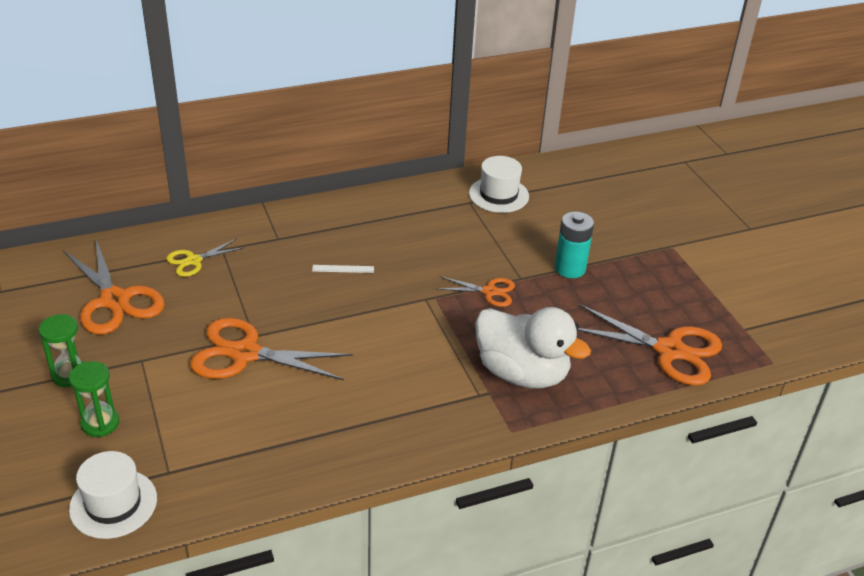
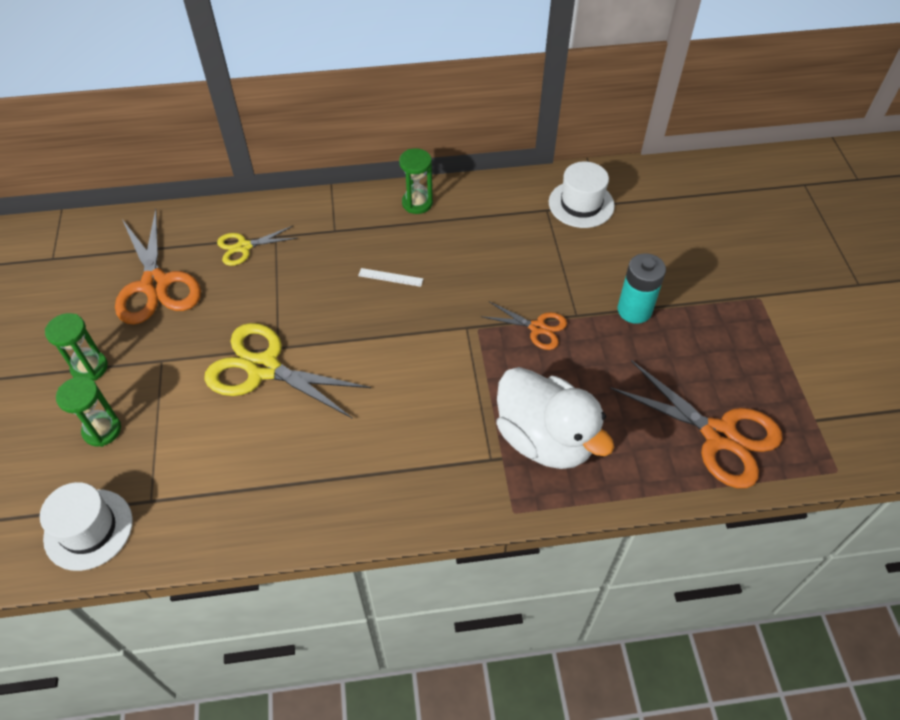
camera: 15 degrees right, 15 degrees up
(245, 353) = (264, 368): orange scissors -> yellow scissors
(349, 209) = (417, 203): none -> green hourglass

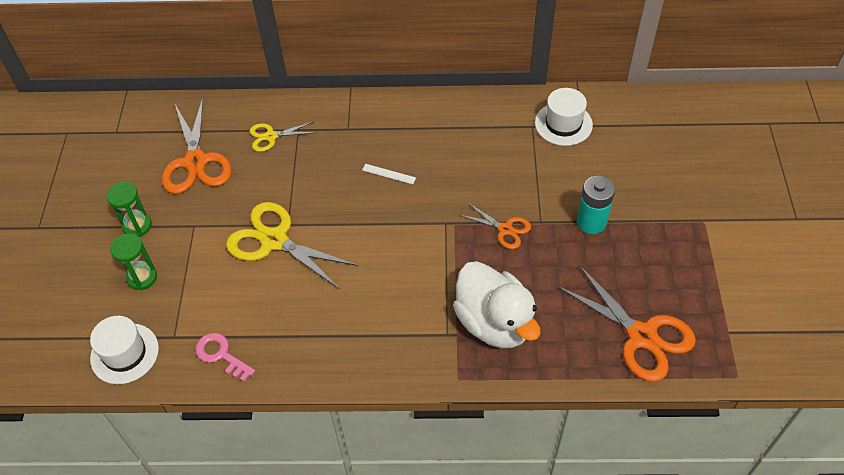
camera: 10 degrees right, 0 degrees up
(214, 517) = (221, 355): none -> pink key
(417, 203) = (421, 111): green hourglass -> none

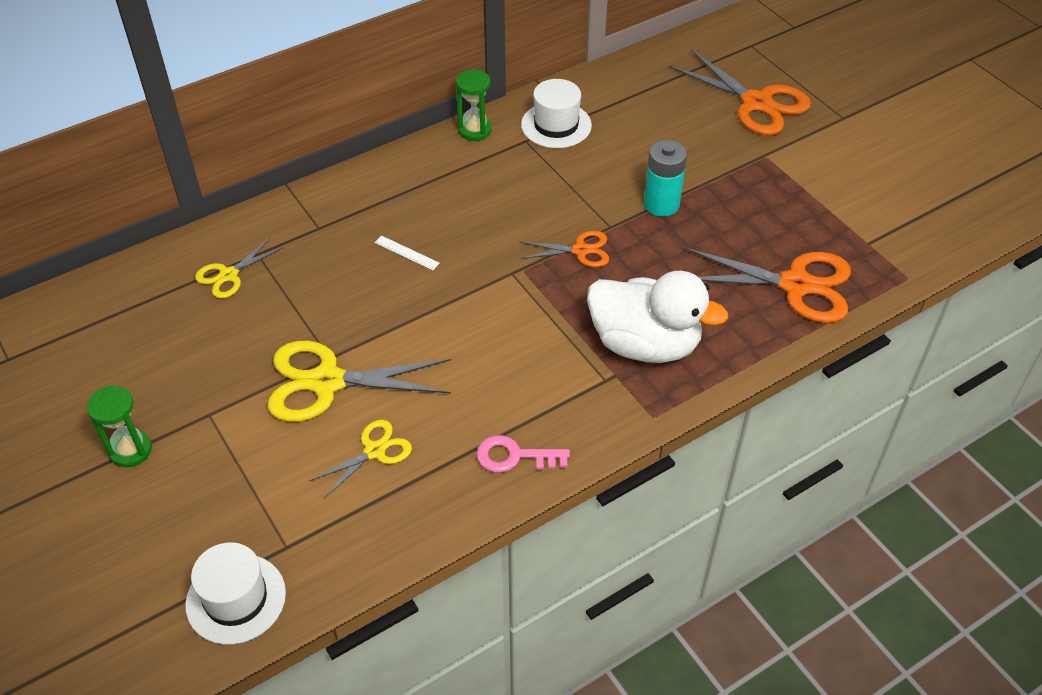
camera: 35 degrees left, 5 degrees down
(142, 277) = (187, 503): green hourglass -> green hourglass (475, 130)
(195, 162) = (151, 344): orange scissors -> orange scissors (756, 103)
(221, 355) = (364, 534): pink key -> pink key (514, 456)
(267, 303) = (374, 451): none -> yellow scissors
(388, 174) = (406, 253): white ruler -> white ruler turned 45 degrees clockwise

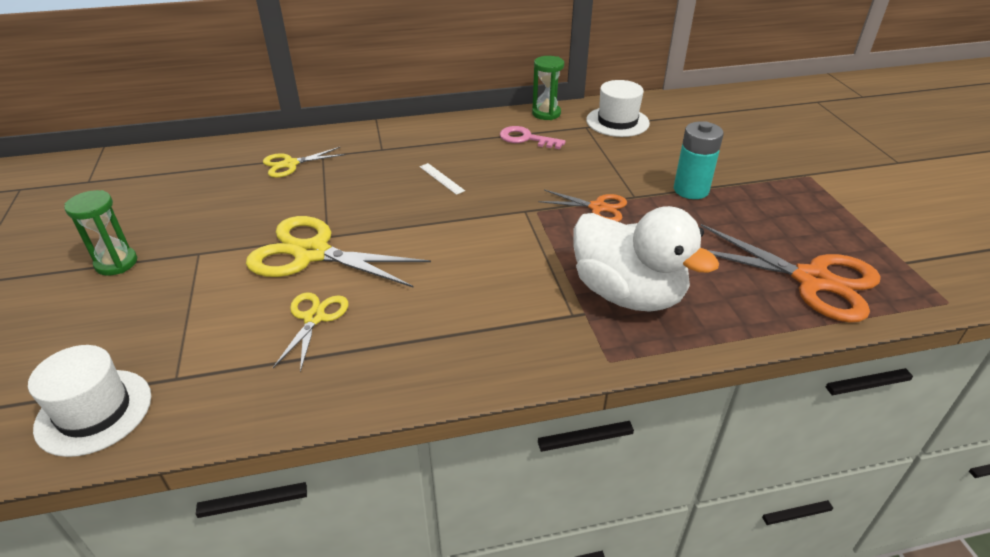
camera: 20 degrees right, 10 degrees down
(374, 451) = (314, 318): yellow scissors -> yellow scissors turned 60 degrees counterclockwise
(514, 456) = (444, 359): pink key -> pink key (526, 139)
(756, 103) = (811, 138): orange scissors -> none

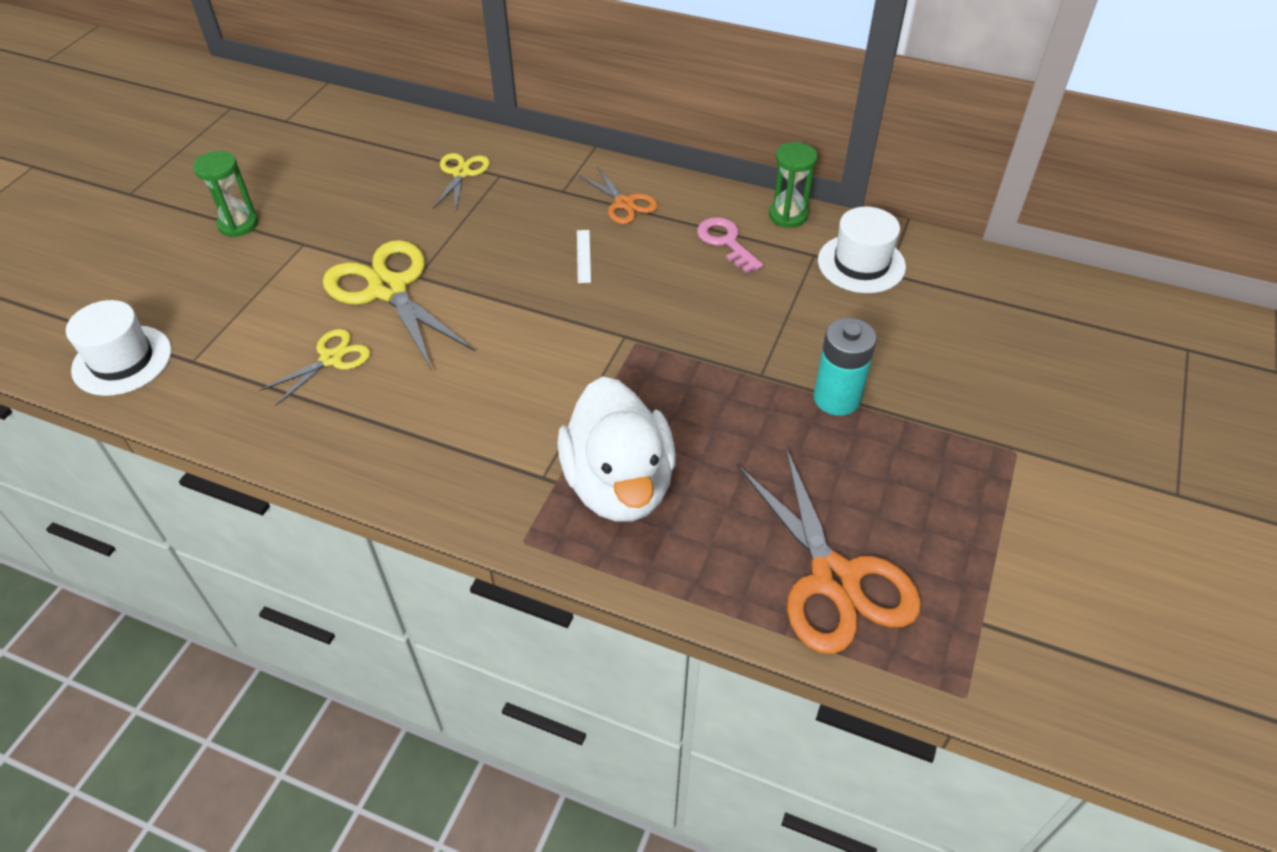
camera: 35 degrees right, 10 degrees up
(290, 164) = (461, 173): yellow scissors -> yellow scissors turned 90 degrees clockwise
(597, 207) = (704, 369): orange scissors -> orange scissors (624, 203)

